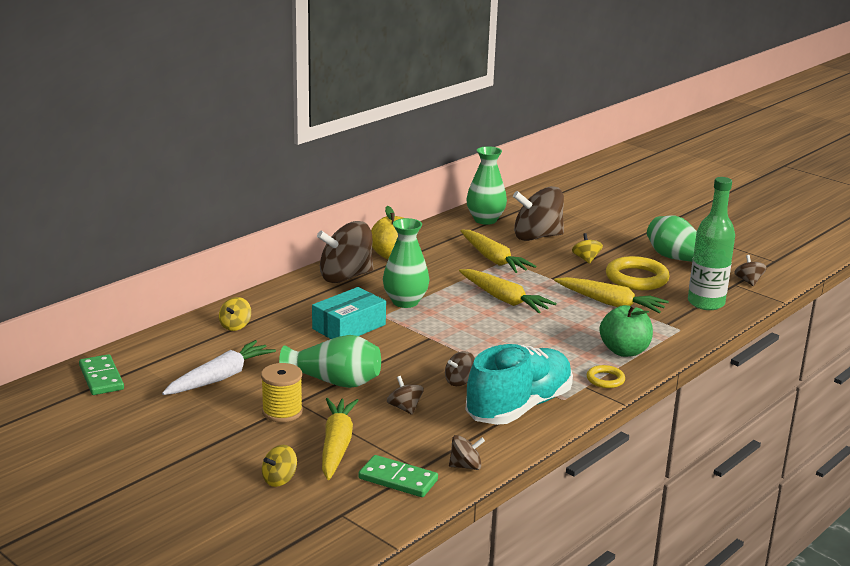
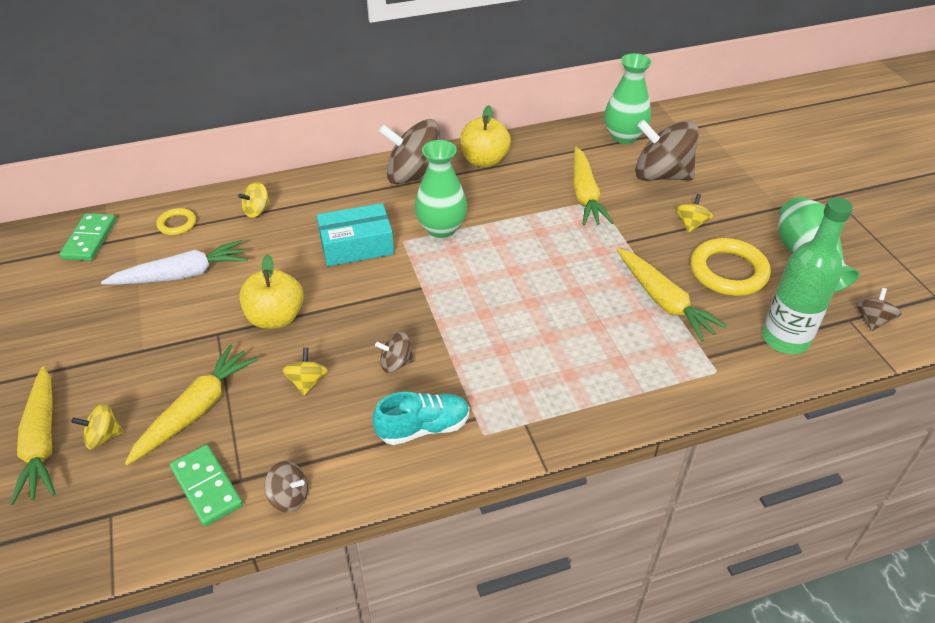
camera: 30 degrees right, 20 degrees up
(282, 412) = (192, 342): yellow spool -> none
(335, 382) = (276, 318): green vase -> yellow apple
(405, 408) = (307, 382): brown spinning top -> yellow spinning top
(504, 299) = (547, 257): yellow carrot -> yellow carrot (42, 442)
(519, 407) = (423, 428): turquoise shoe -> turquoise shoe, size x0.56
(605, 379) = (557, 421): yellow ring -> yellow ring (177, 224)
(624, 351) = (618, 383): green apple -> none

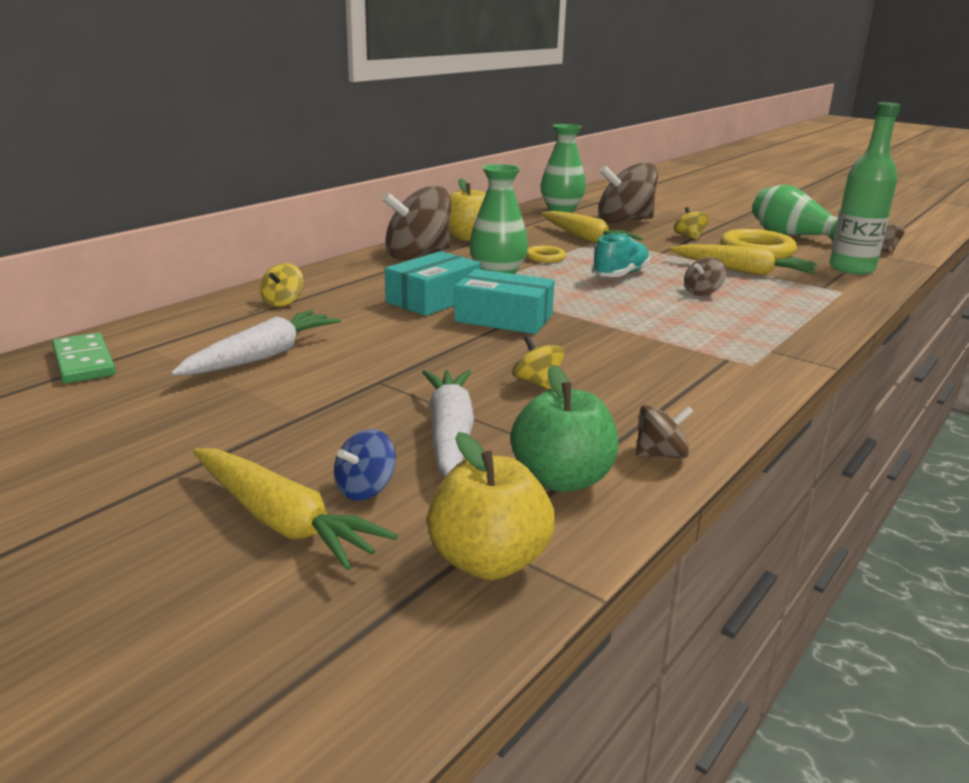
camera: 35 degrees left, 20 degrees down
(103, 437) = (365, 489): yellow spinning top -> blue spinning top
(177, 224) = (194, 328): yellow ring -> yellow ring (545, 257)
(196, 410) = (450, 434): yellow carrot -> white carrot
(206, 487) = (562, 479): green domino -> green apple
(276, 318) = (428, 356): yellow apple -> yellow apple (489, 561)
(376, 292) = (503, 318): none -> turquoise box
(396, 363) = (601, 350): brown spinning top -> brown spinning top (702, 292)
(423, 428) = (697, 376): turquoise shoe -> turquoise shoe (620, 275)

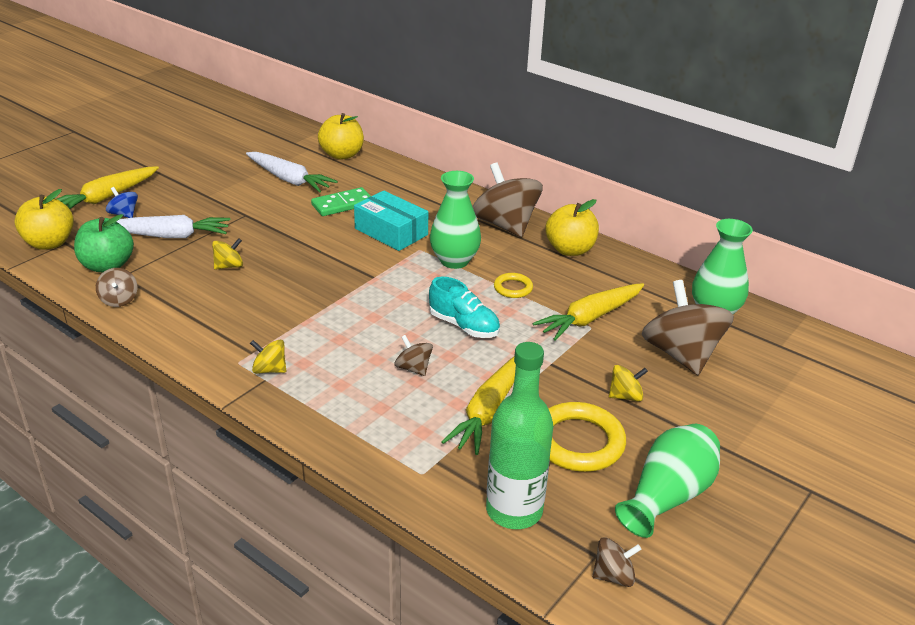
camera: 90 degrees right, 10 degrees up
(84, 362) = (290, 136): green domino -> green domino (342, 204)
(187, 325) = (342, 155): none -> yellow apple
(283, 302) = (384, 179): yellow spinning top -> yellow spinning top (269, 369)
(503, 318) = (348, 259): turquoise box -> none

